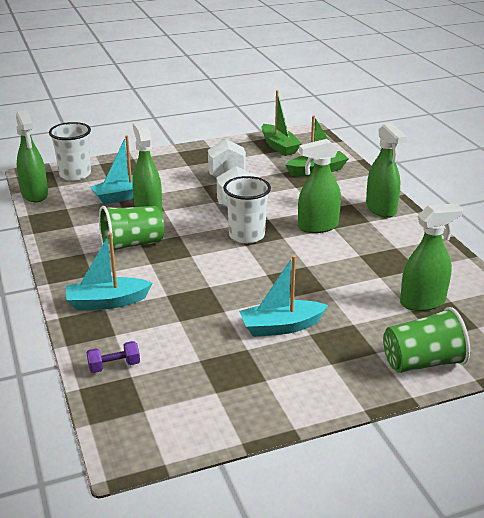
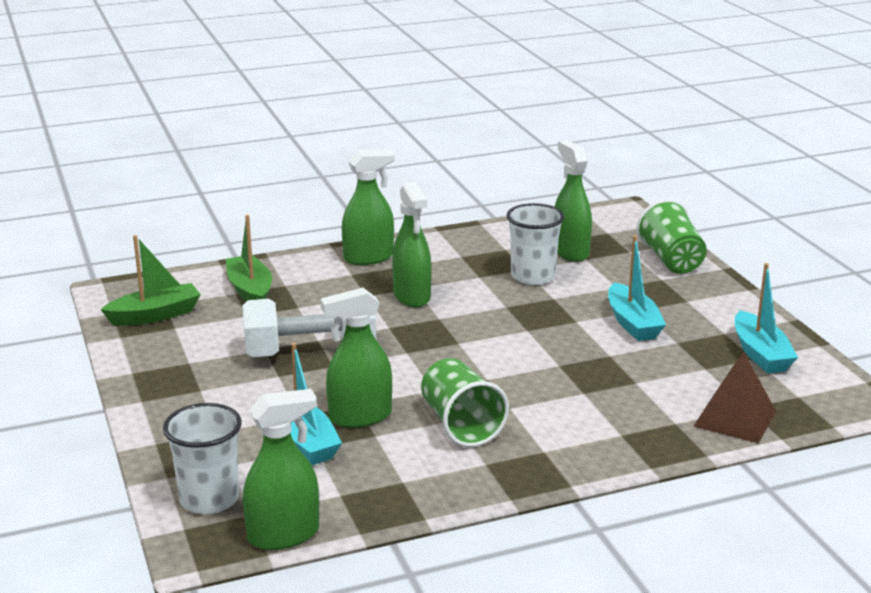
camera: 90 degrees left, 5 degrees down
(107, 302) = (609, 433): turquoise boat -> turquoise boat (760, 354)
(114, 366) = (735, 418): purple dumbbell -> brown pyramid
(246, 235) = (434, 341): white cup -> white cup (533, 276)

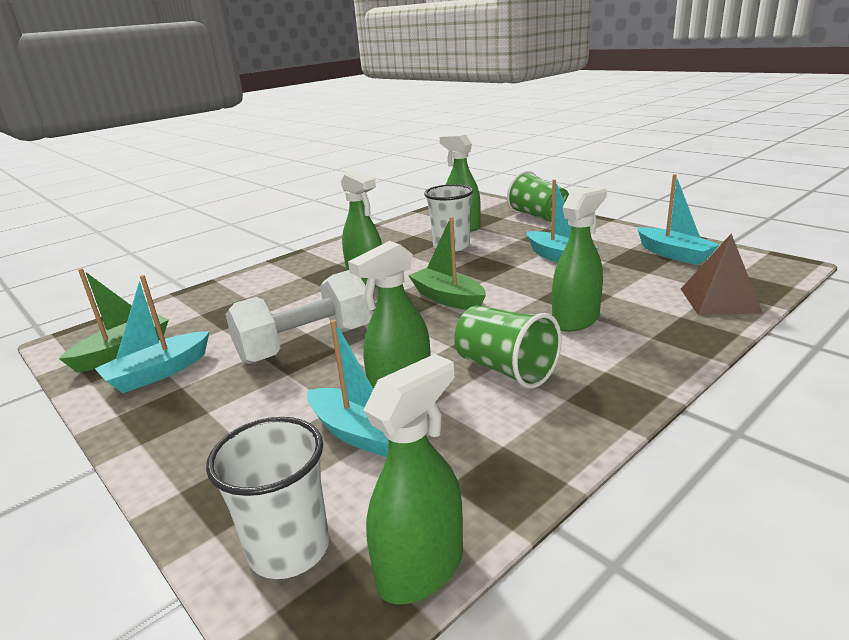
camera: 20 degrees left, 0 degrees up
(176, 344) = (158, 372): none -> turquoise boat
(250, 291) = (214, 309): green boat -> green boat (448, 298)
(369, 258) = (308, 263): green spray bottle -> green spray bottle (576, 320)

